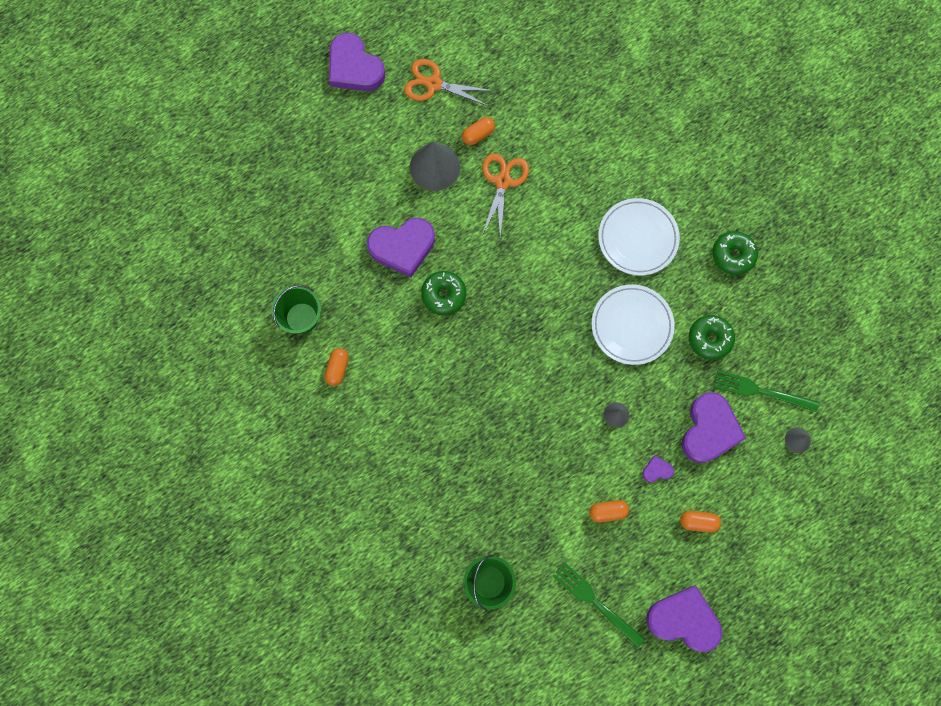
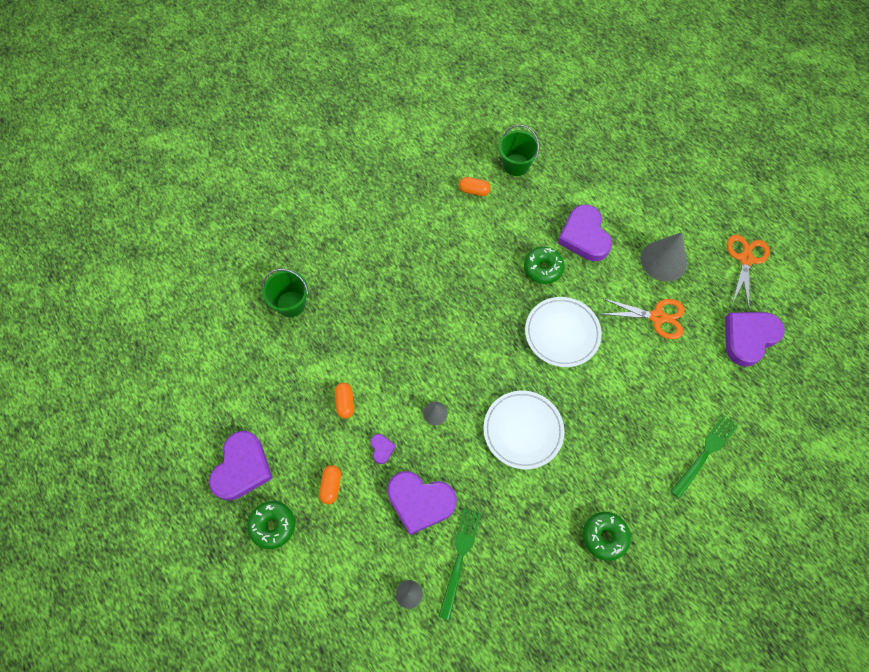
camera: 90 degrees right, 10 degrees down
(354, 67) = (749, 196): purple heart -> purple heart (749, 338)
(478, 135) = (701, 296): orange capsule -> none
(594, 601) = (266, 389): green fork -> green fork (705, 453)
(637, 238) = (613, 439): white plate -> white plate (562, 333)
(709, 339) = (513, 507): green donut -> green donut (273, 525)

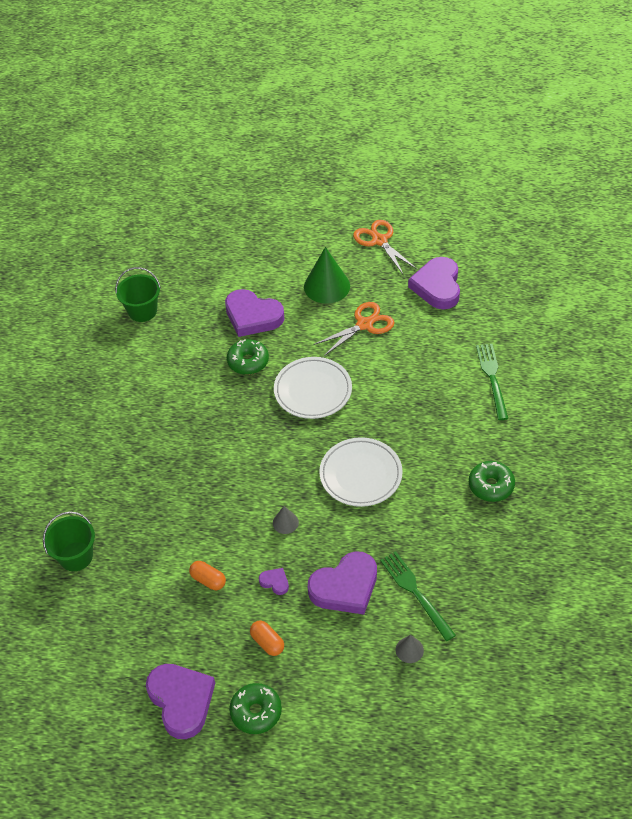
camera: 45 degrees left, 15 degrees down
(474, 191) = (130, 354): orange capsule -> none
(663, 260) = (327, 286): grey cone -> green cone

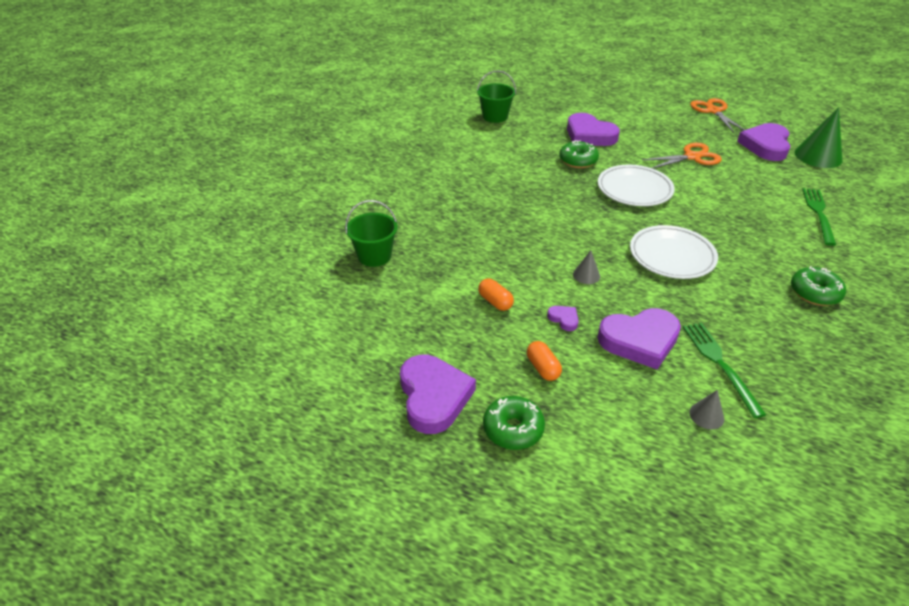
camera: 15 degrees right, 10 degrees down
(327, 286) = (660, 129): green cone -> green cone (818, 156)

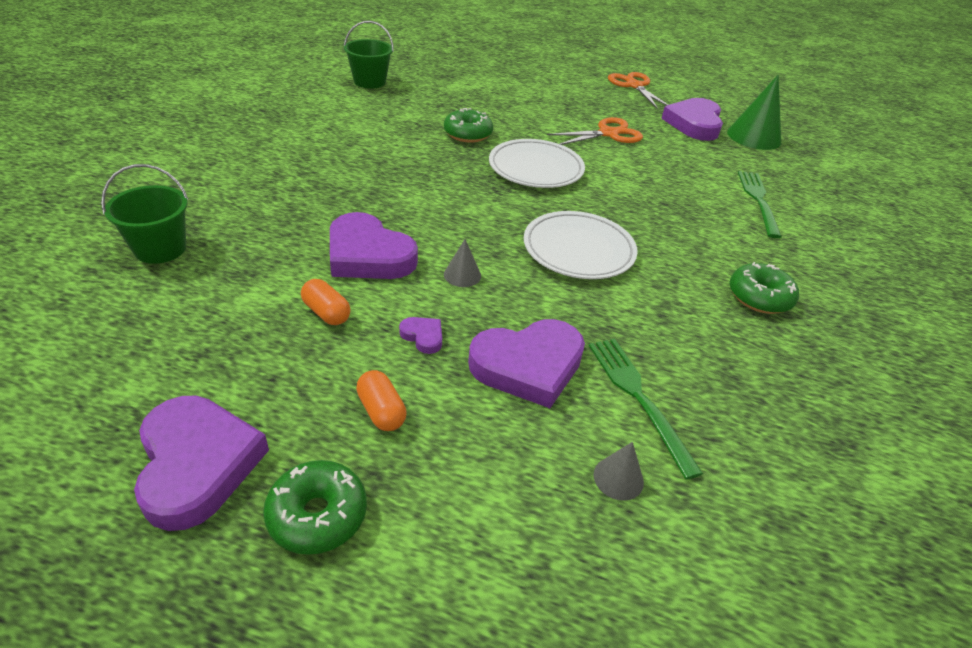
camera: 10 degrees left, 0 degrees up
(589, 135) = (485, 106): purple heart -> purple heart (368, 255)

